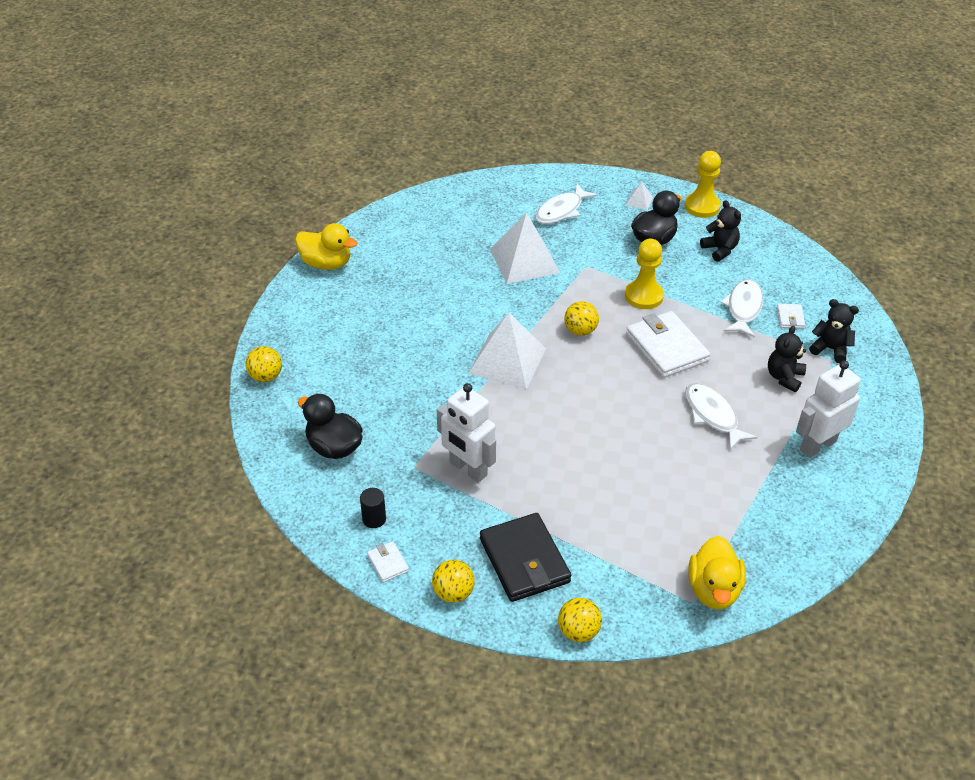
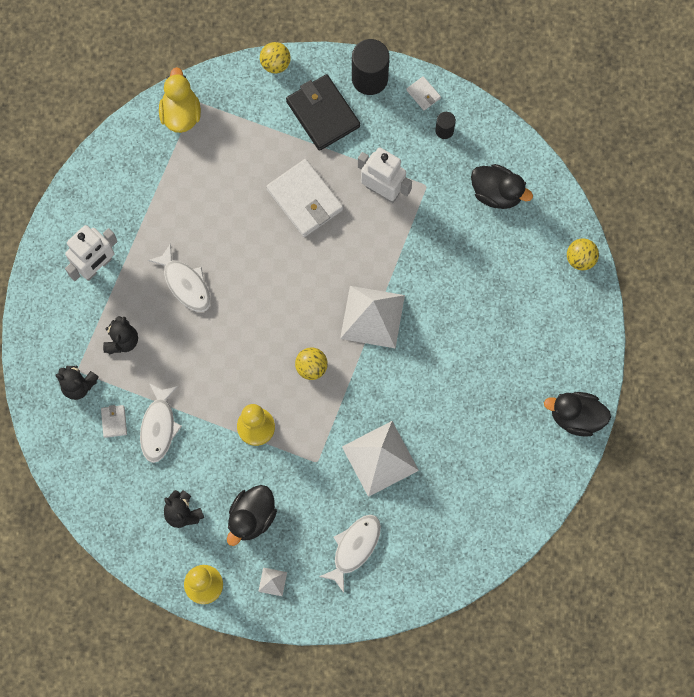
camera: 170 degrees right, 30 degrees up
(326, 264) = (576, 417): yellow duck -> black duck
(453, 593) = (369, 78): yellow ball -> black cylinder
(666, 348) = (230, 359): white wallet -> white wallet (305, 199)

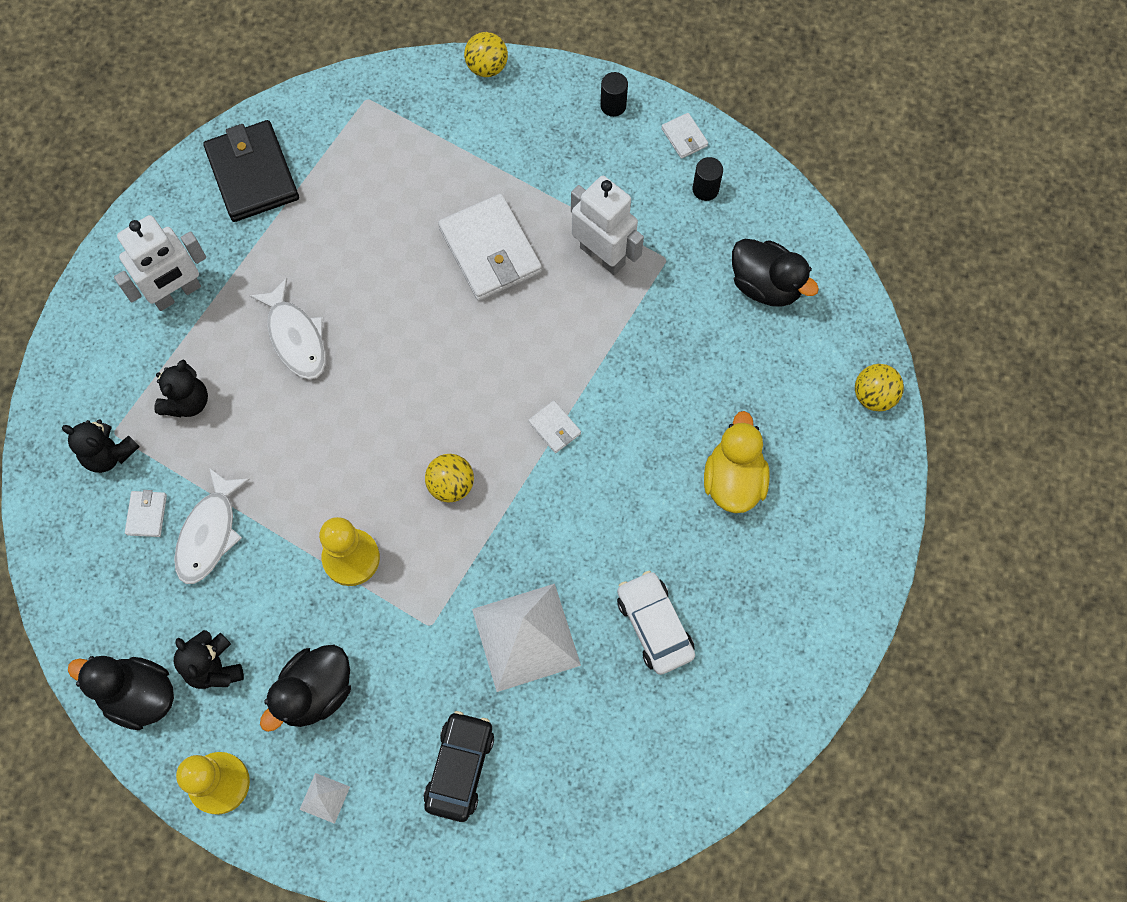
camera: 10 degrees right, 5 degrees down
(181, 114) = (343, 111): yellow duck -> yellow duck (733, 480)
(322, 114) = (538, 142): black wallet -> black wallet (252, 174)
(354, 548) = (460, 768): white fish -> black car
(369, 78) = (613, 105): black cylinder -> black cylinder, size x0.50
(372, 317) = (554, 428): white pyramid -> white wallet
(461, 436) = (654, 625): none -> white car
(576, 417) = (833, 626): black duck -> black duck (139, 695)

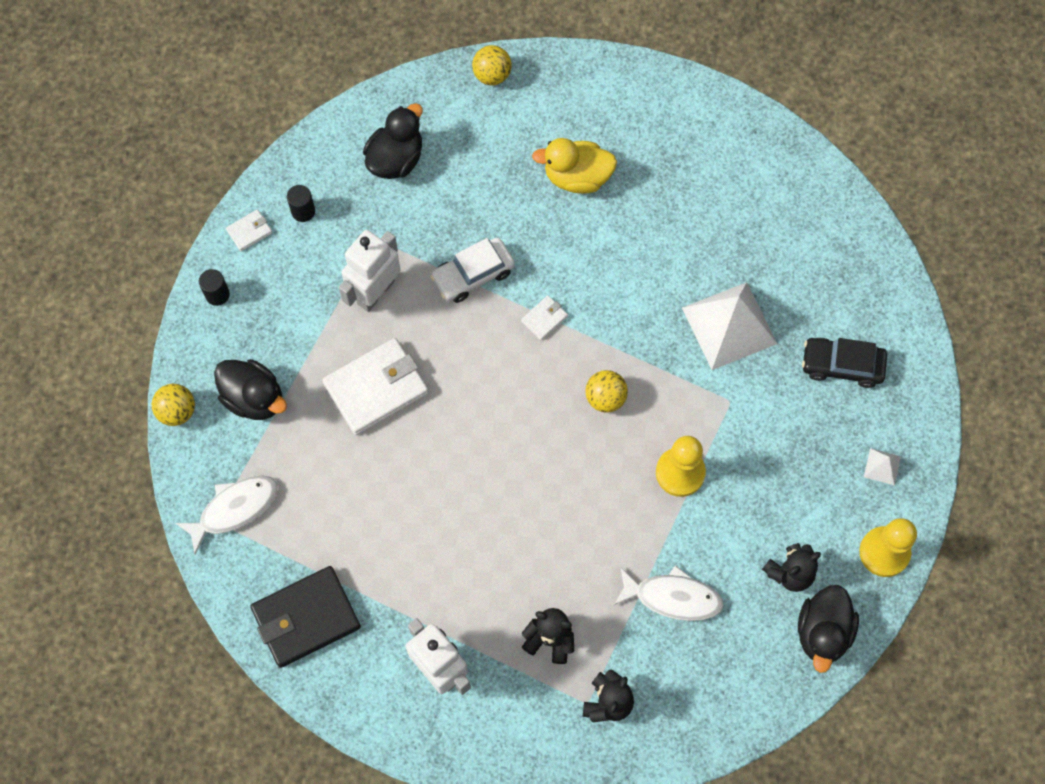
camera: 95 degrees left, 0 degrees up
(146, 514) = (662, 656): white wallet -> none
(296, 337) = (477, 550): white fish -> white fish (234, 509)
(315, 692) = (799, 486): black duck -> black duck (254, 398)
(654, 625) = (707, 229): white car -> white car (473, 274)

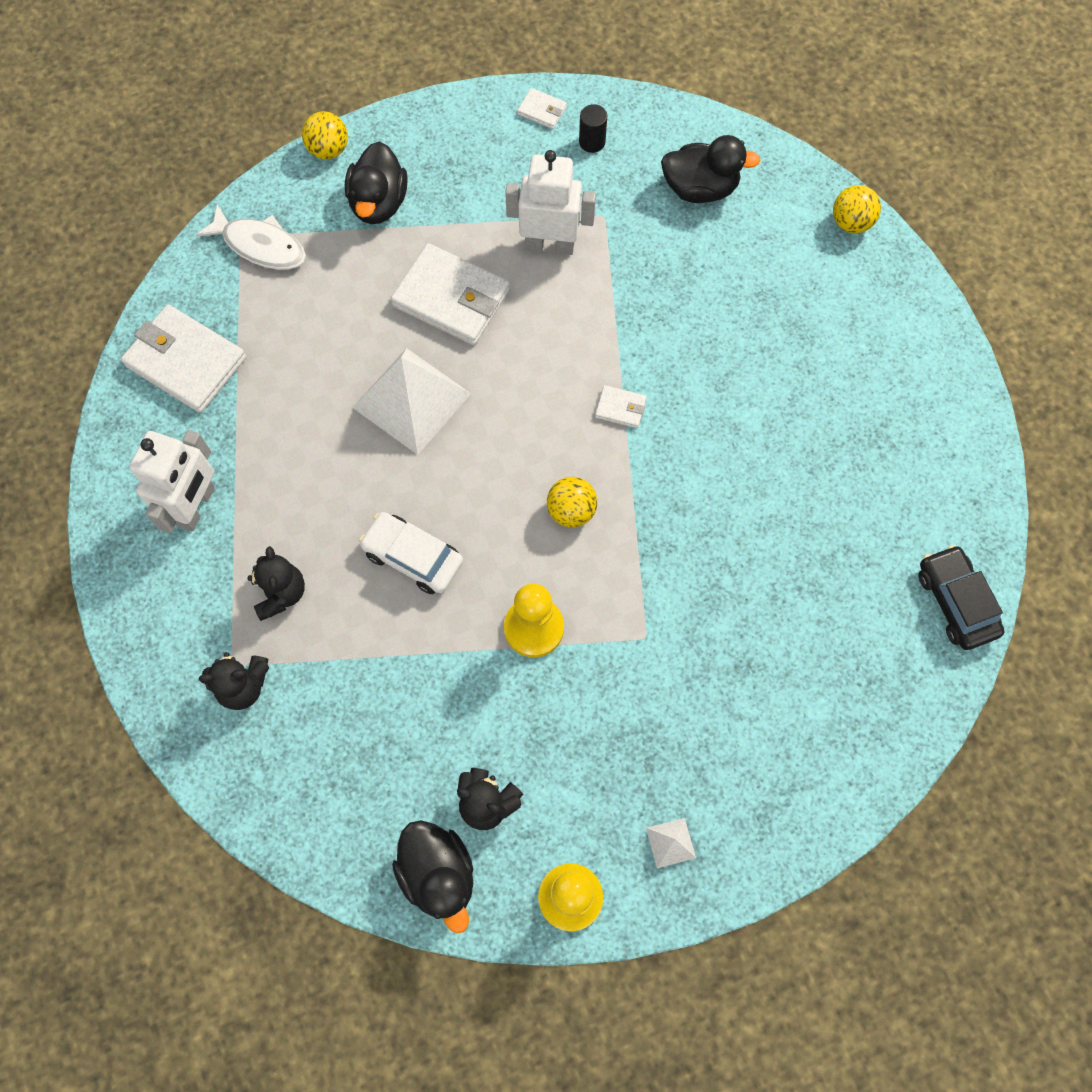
camera: 60 degrees right, 0 degrees up
(217, 294) = (462, 119): black cylinder -> none
(306, 618) = (186, 362): black wallet -> white wallet
(473, 274) = (625, 319): white car -> white car (413, 557)
(577, 177) = (796, 357): yellow duck -> none
(673, 597) = (391, 692): white fish -> none
(729, 325) = (731, 592): white pyramid -> white pyramid (412, 400)
(823, 632) = (438, 874): black duck -> black duck turned 105 degrees counterclockwise
(842, 365) = (763, 736): black car -> black car (955, 602)

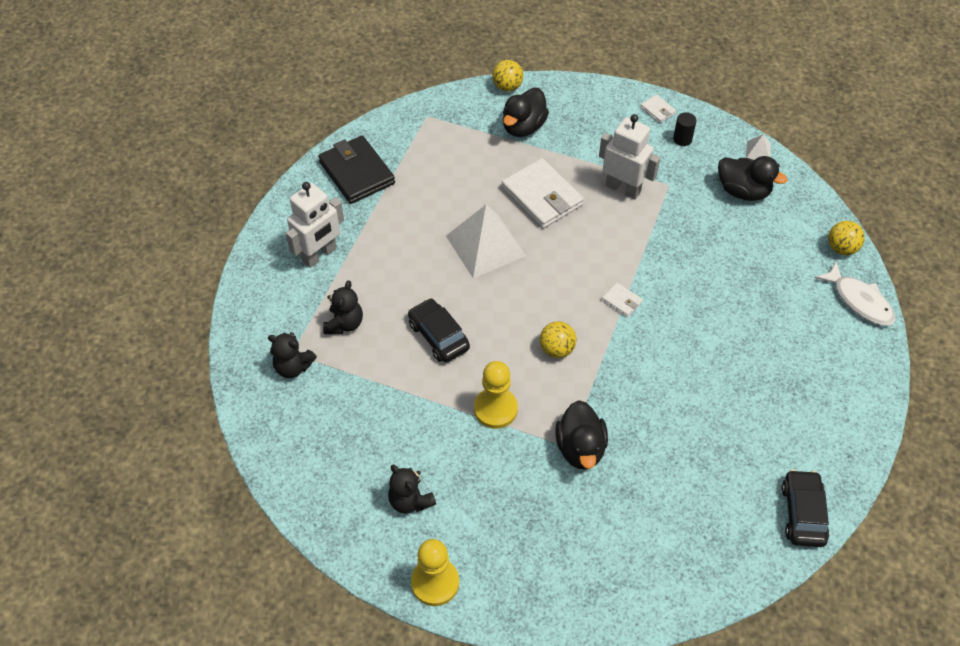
camera: 25 degrees right, 15 degrees down
(186, 362) = (356, 173): white wallet -> black wallet
(260, 245) = (436, 125): white fish -> white fish (859, 301)
(413, 557) = (438, 336): white car -> black car
(438, 874) = (356, 530): black duck -> black duck (580, 448)
(670, 842) = (520, 579): white pyramid -> white pyramid (758, 151)

